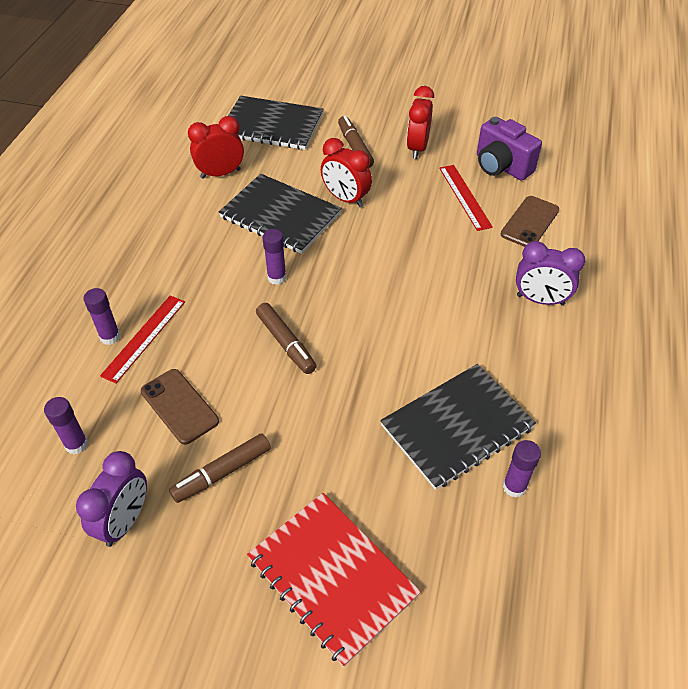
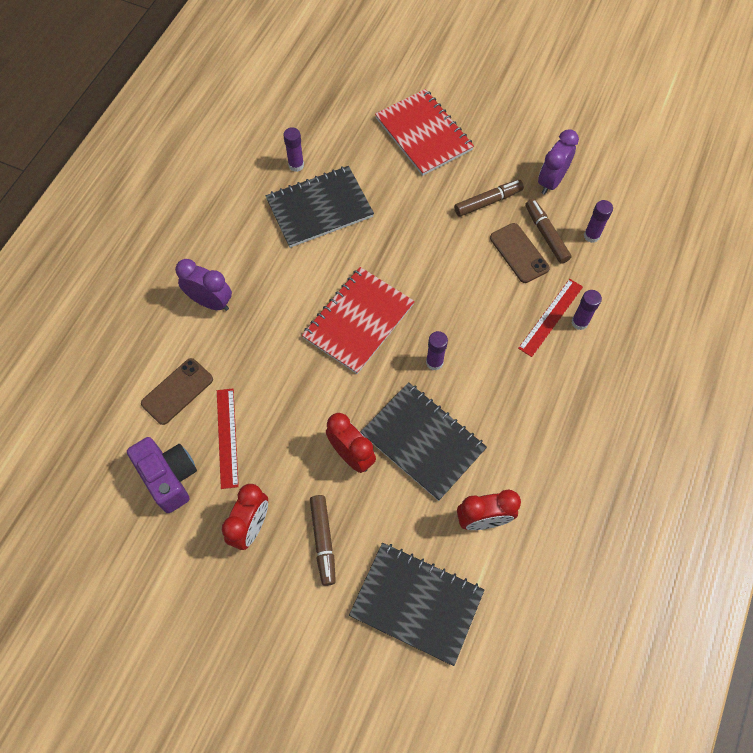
camera: 170 degrees left, 15 degrees up
(286, 343) = (433, 294): brown marker -> brown marker (546, 234)
(367, 304) = (358, 321): none -> red notebook

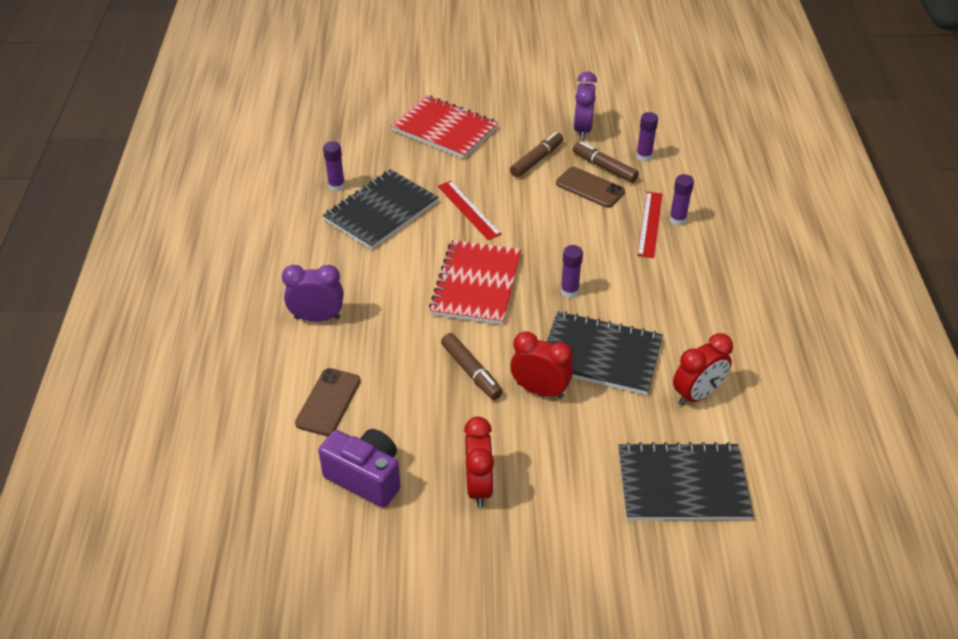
camera: 25 degrees left, 20 degrees down
(227, 437) = (406, 421): red ruler -> red ruler (469, 210)
(323, 541) = (559, 470): brown marker -> brown marker (471, 371)

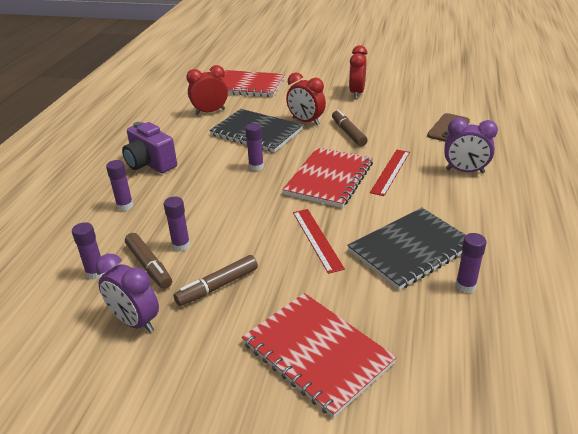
camera: 165 degrees left, 10 degrees down
(366, 477) = (421, 100): purple camera -> purple camera (150, 164)
(582, 130) = (135, 322): purple clock -> purple clock turned 105 degrees clockwise
(590, 188) = (181, 245): brown phone -> purple glue stick
(650, 224) = (152, 205): red ruler -> red ruler (390, 172)
(682, 484) = (247, 85): black notebook -> red notebook

